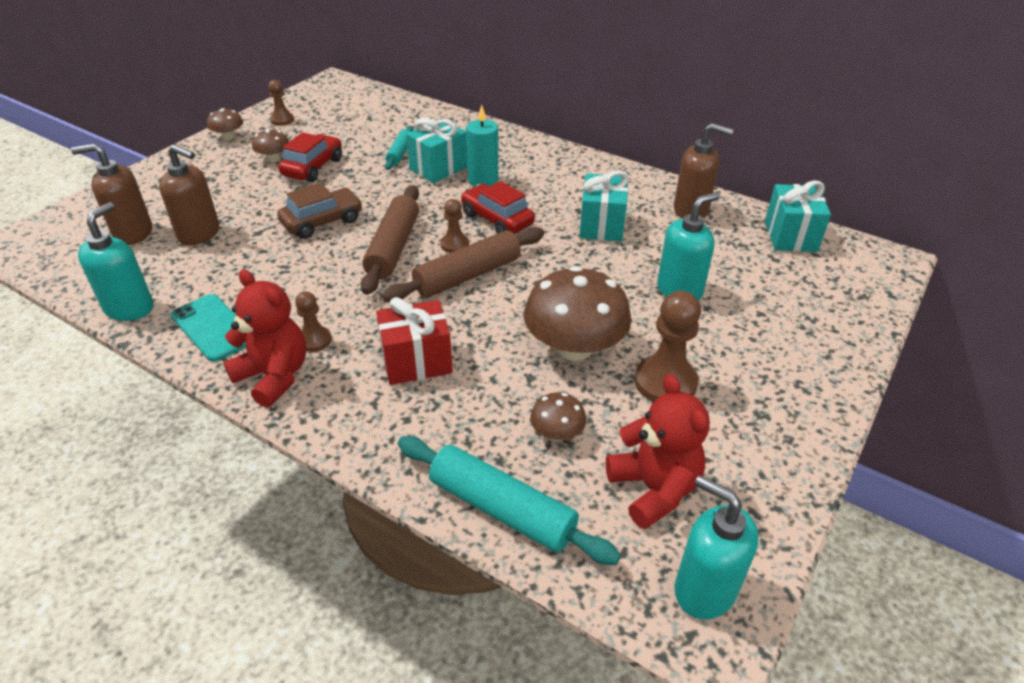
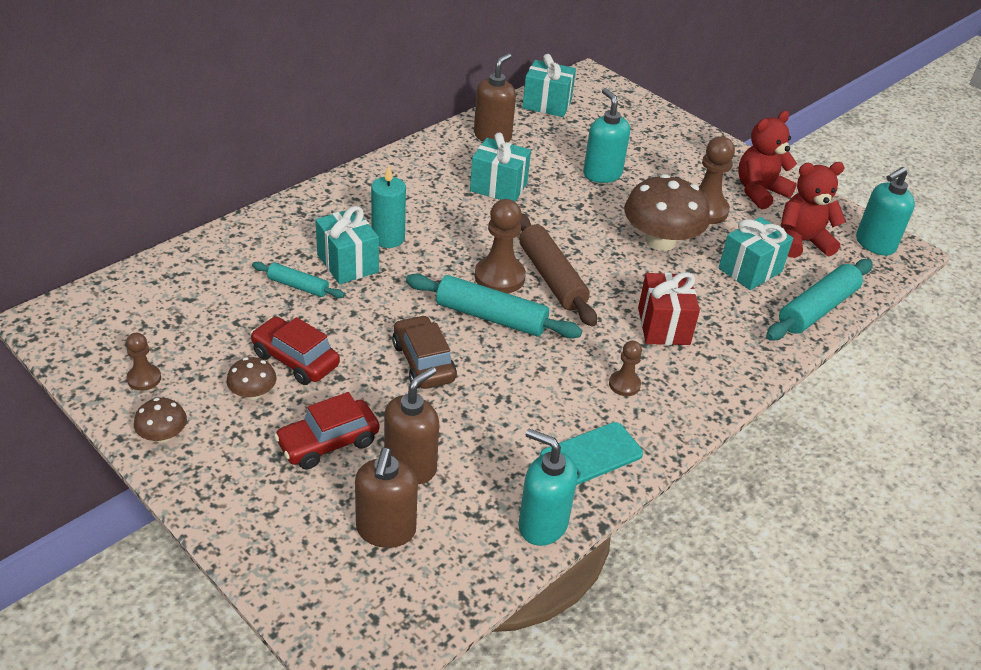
camera: 80 degrees left, 0 degrees up
(274, 376) = (669, 414): red teddy bear -> red teddy bear (759, 192)
(393, 247) = (491, 317): brown rolling pin -> turquoise rolling pin
(454, 244) = (499, 277): brown pawn -> brown pawn, size x1.77
(497, 219) = (466, 243): red car -> red car (328, 443)
(557, 433) = (750, 270): brown mushroom -> turquoise gift

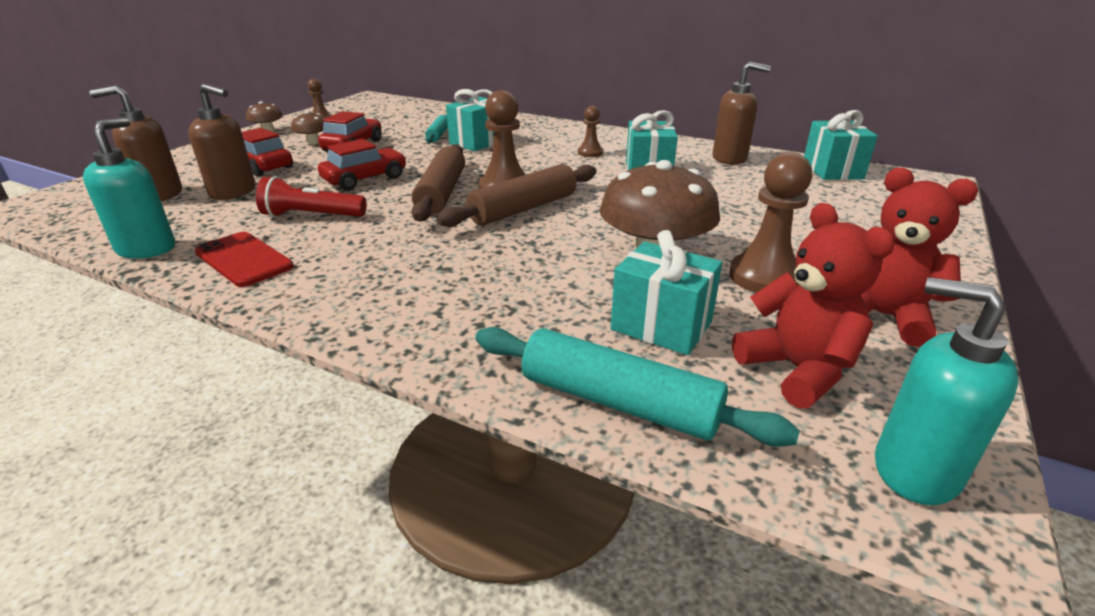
camera: 75 degrees right, 10 degrees down
(388, 238) = (523, 148): turquoise candle -> none
(423, 362) = (365, 179): brown car -> red car
(491, 317) = (441, 193): turquoise rolling pin -> brown rolling pin
(509, 408) = (312, 216): none -> red flashlight
(591, 455) = (244, 259): turquoise phone -> red phone
(602, 174) = (745, 209): turquoise soap dispenser -> none
(624, 384) = (362, 264): brown pawn -> brown pawn (590, 153)
(663, 326) = (482, 275): red gift -> none

